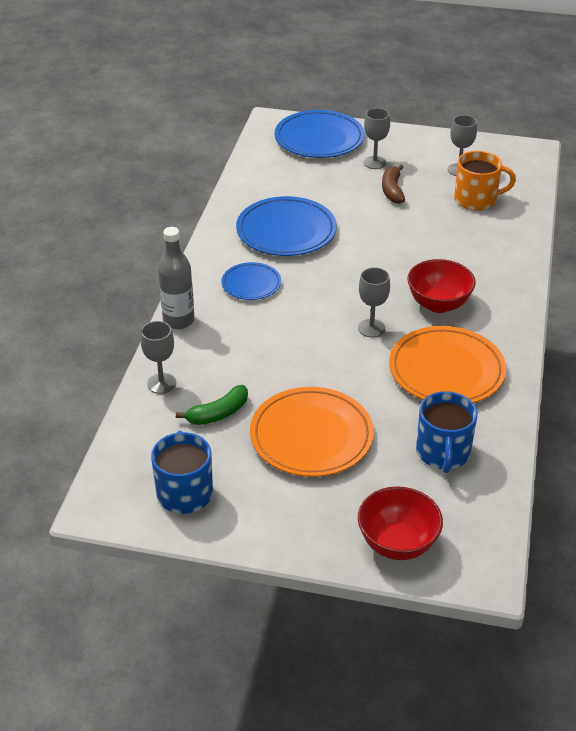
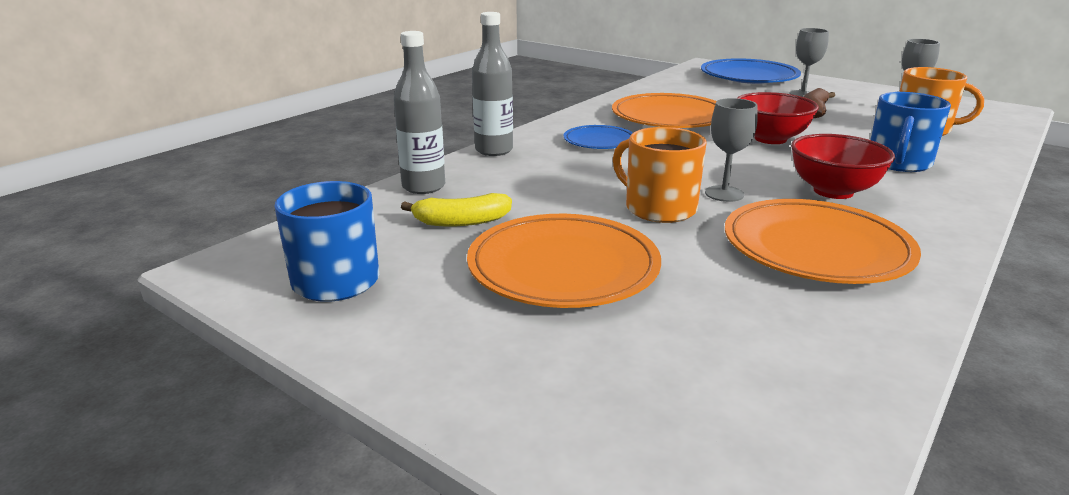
camera: 25 degrees right, 15 degrees down
(161, 383) = (423, 187): grey goblet -> grey bottle
(218, 413) = (461, 222): green banana -> yellow banana
(286, 231) = (669, 117): blue plate -> orange plate
(337, 358) = (658, 208): none -> orange mug
(397, 543) = (602, 435): red bowl -> red bowl (770, 139)
(443, 453) = (764, 334): blue mug -> blue mug (898, 163)

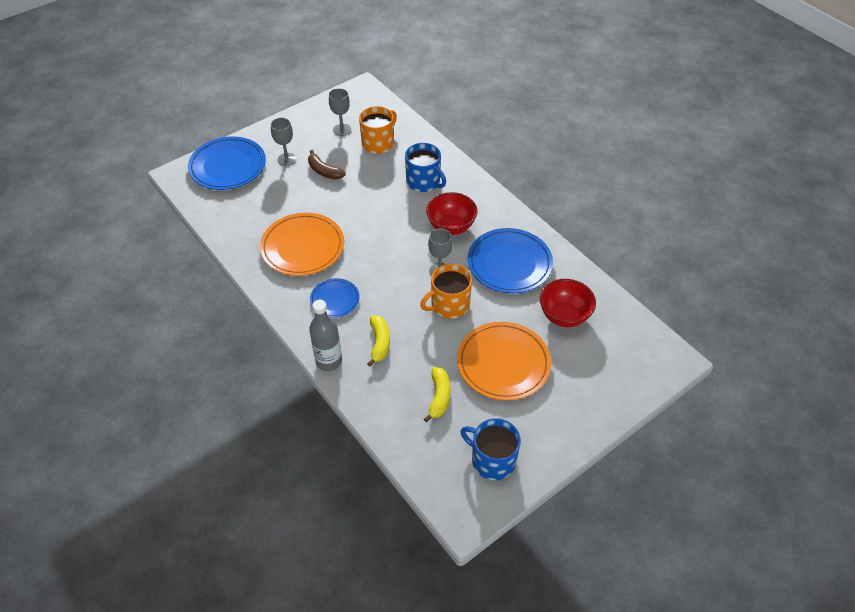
camera: 75 degrees left, 25 degrees up
(423, 187) = (381, 409): grey bottle -> none
(543, 172) = (379, 343): none -> yellow banana
(770, 139) = (366, 215): red bowl -> red bowl (564, 316)
(816, 248) = (509, 263): orange plate -> blue plate

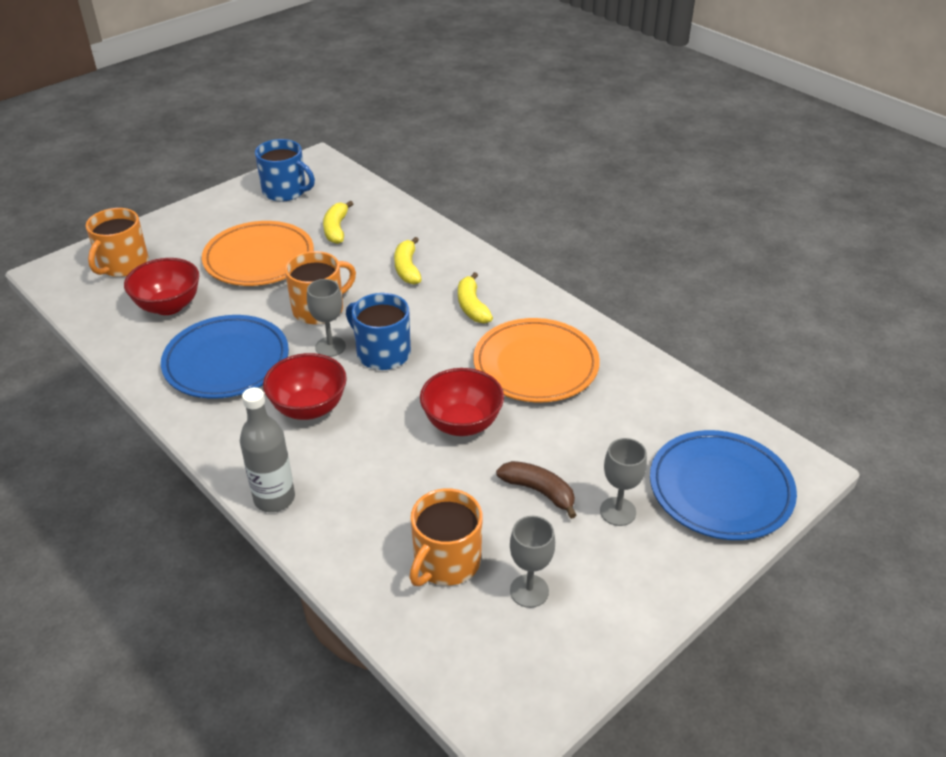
camera: 175 degrees right, 10 degrees down
(329, 361) = (465, 250): grey bottle -> grey bottle (274, 498)
(335, 299) = (472, 306): blue plate -> yellow banana
(358, 211) = (462, 423): none -> red bowl
(424, 182) = (352, 482): blue mug -> blue mug (382, 353)
(616, 364) = (123, 265): none -> orange mug

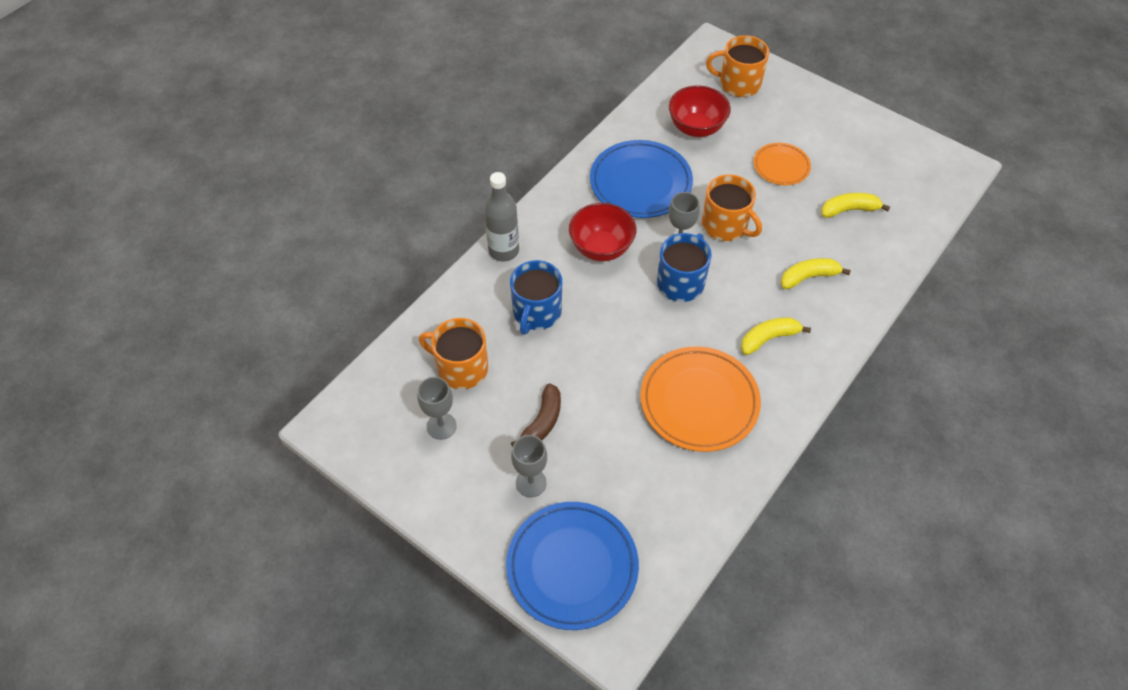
camera: 80 degrees right, 15 degrees up
(259, 258) = (781, 166): orange plate -> orange plate, size x0.56
(285, 191) = (895, 157): blue mug -> blue mug (536, 312)
(462, 423) = (608, 355): red bowl -> none

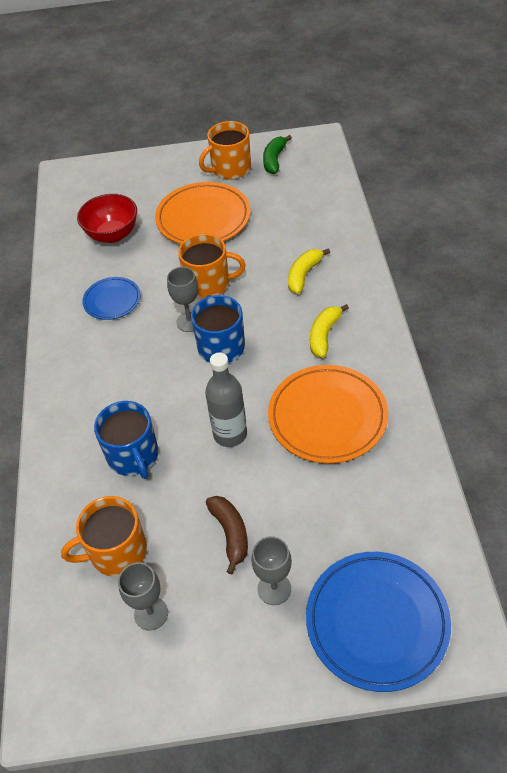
camera: 40 degrees left, 5 degrees down
(503, 250) = (53, 431): grey bottle -> grey bottle (230, 434)
(601, 248) = (133, 368): red bowl -> none
(640, 183) = (112, 300): blue plate -> blue plate, size x0.56
(738, 84) = (111, 186): orange mug -> orange mug (230, 169)
(781, 166) = (203, 218): orange plate -> orange plate, size x1.78
(849, 210) = (280, 213): yellow banana -> none
(899, 157) = (274, 160): none -> green banana

